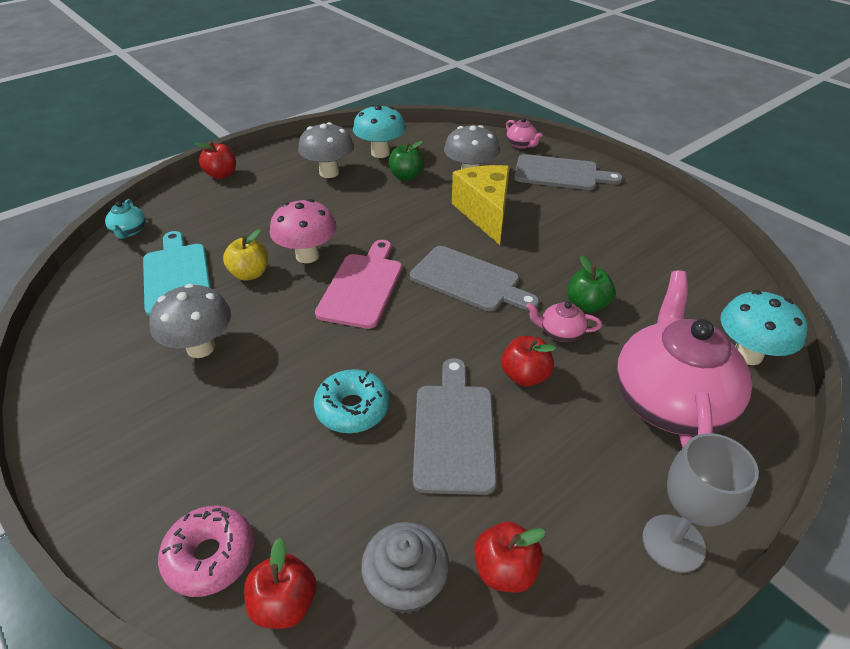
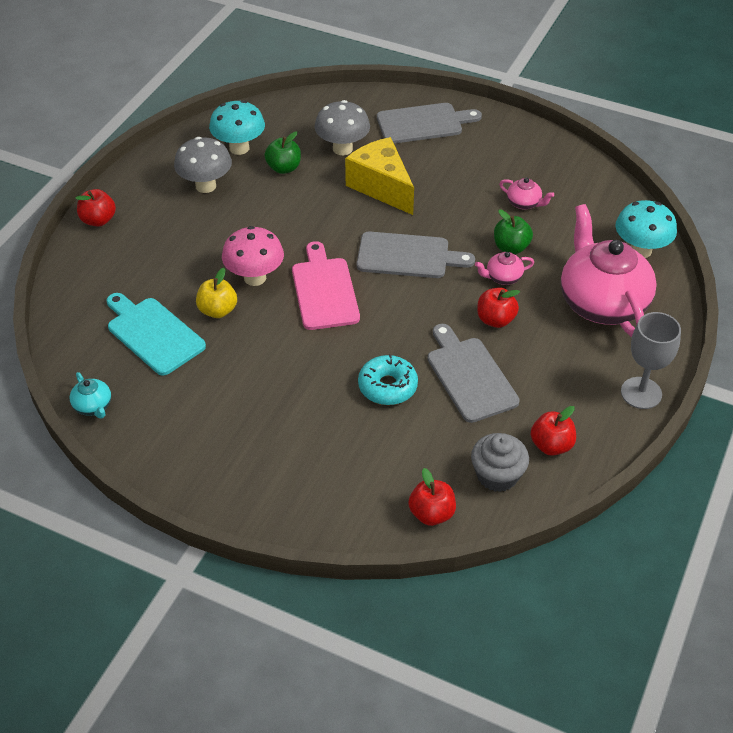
camera: 25 degrees left, 5 degrees up
(129, 231) = (64, 307): turquoise teapot -> turquoise teapot (93, 406)
(201, 348) = (232, 385): grey mushroom -> none
(210, 556) = (364, 509): pink donut -> none
(521, 144) = (369, 99): pink teapot -> pink teapot (524, 203)

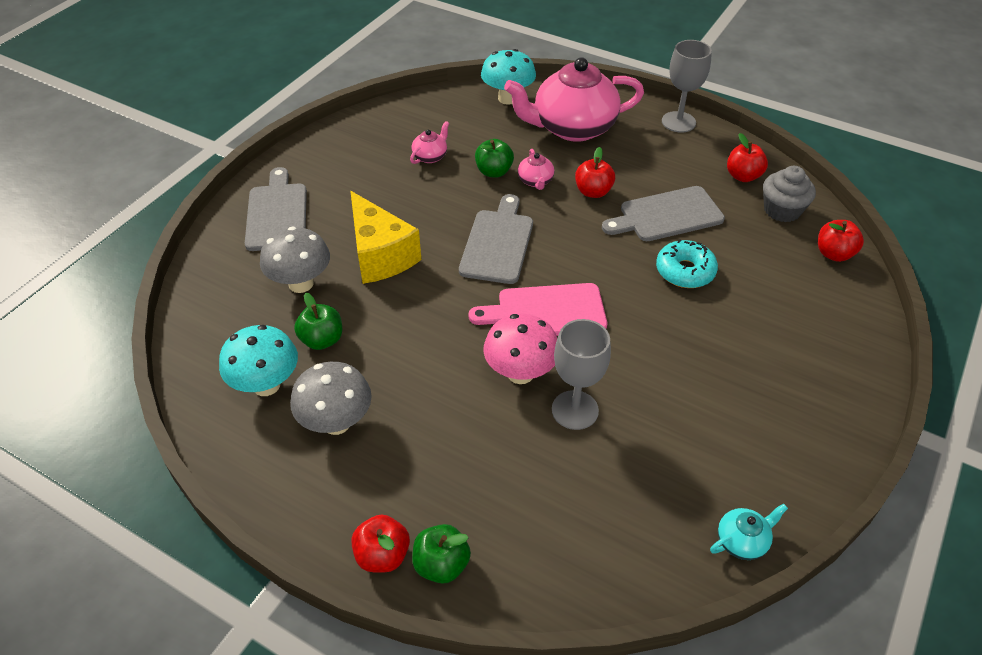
camera: 85 degrees left, 0 degrees up
(89, 248) = (441, 564): none -> green apple
(153, 334) = (614, 478): turquoise cutting board -> none
(218, 310) = (575, 410): yellow apple -> grey goblet
(381, 187) = (380, 255): yellow cheese -> yellow cheese turned 90 degrees counterclockwise

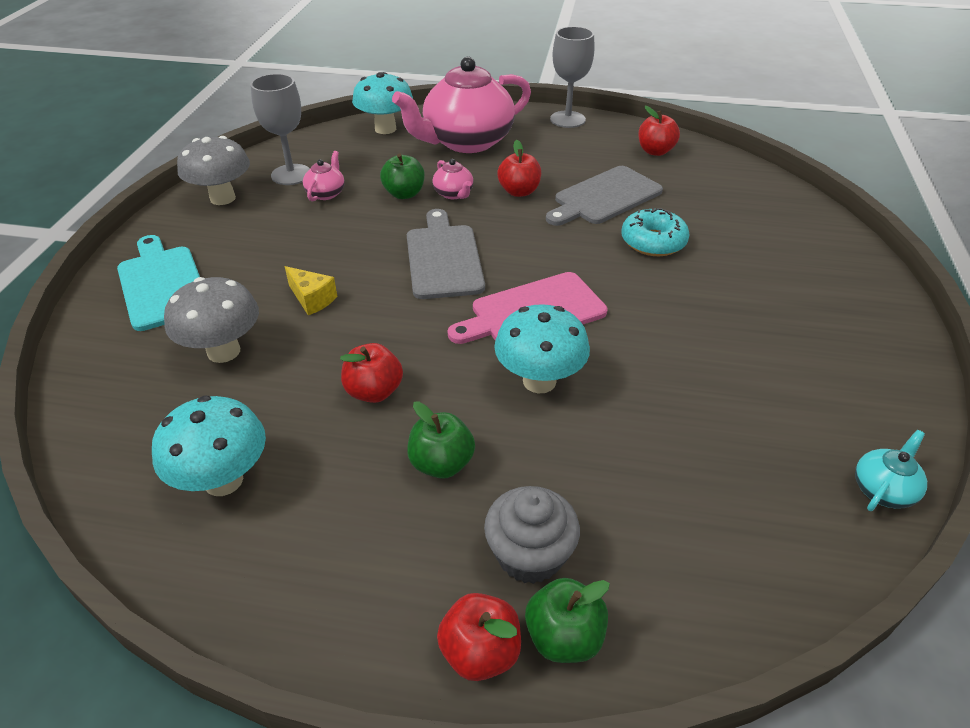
camera: 20 degrees left, 5 degrees down
(277, 214) = (162, 284): grey cutting board -> turquoise cutting board
(322, 340) = (278, 407): green apple -> green apple (441, 463)
(336, 422) = (340, 500): grey mushroom -> grey mushroom (223, 198)
(380, 255) = (312, 299): yellow cheese -> yellow cheese, size x0.48
(520, 373) = (539, 381): pink mushroom -> turquoise mushroom
(575, 410) = (621, 403): grey goblet -> grey goblet (291, 175)
(782, 210) = (709, 171): grey cupcake -> grey cupcake (529, 554)
(834, 254) = (779, 197): red apple -> red apple (374, 391)

